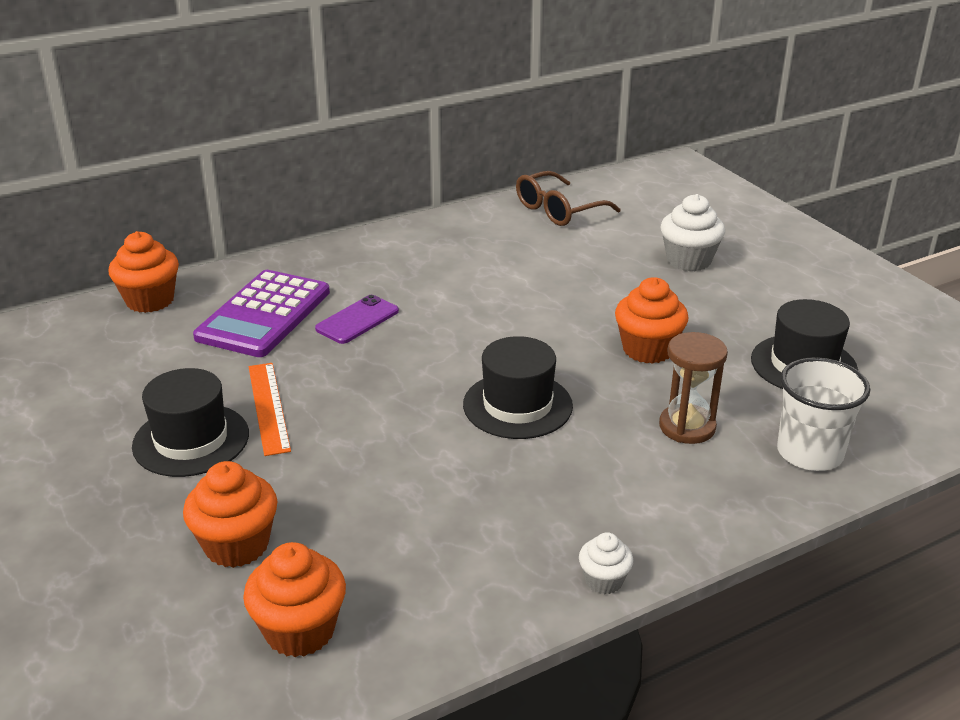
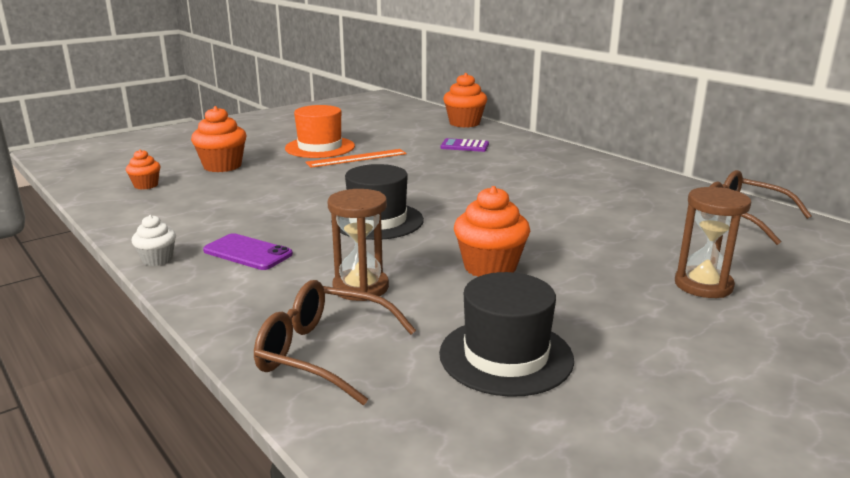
camera: 80 degrees right, 10 degrees down
(191, 440) = (320, 147): black hat -> orange hat
(264, 315) = (464, 146): purple calculator -> purple calculator, size x0.47
(300, 630) = (146, 185): orange cupcake -> orange cupcake, size x0.57
(357, 320) = (473, 167): purple phone -> purple phone (247, 252)
(688, 260) = (703, 285): white cupcake -> brown hourglass
(809, 453) = (324, 353): white cup -> brown glasses

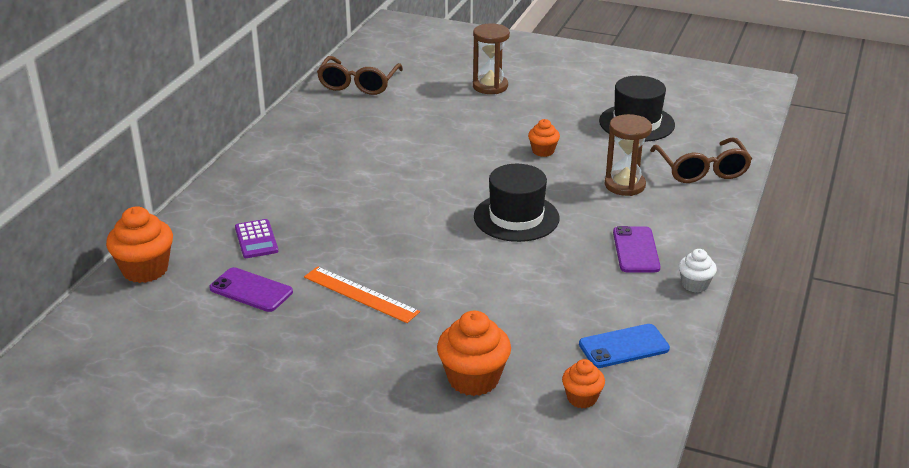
camera: 120 degrees left, 10 degrees up
(157, 209) = (623, 346): none -> blue phone
(320, 147) = (340, 339): orange hat -> none
(405, 138) = (251, 290): none -> purple phone
(490, 267) = (543, 151): orange cupcake -> orange cupcake, size x0.57

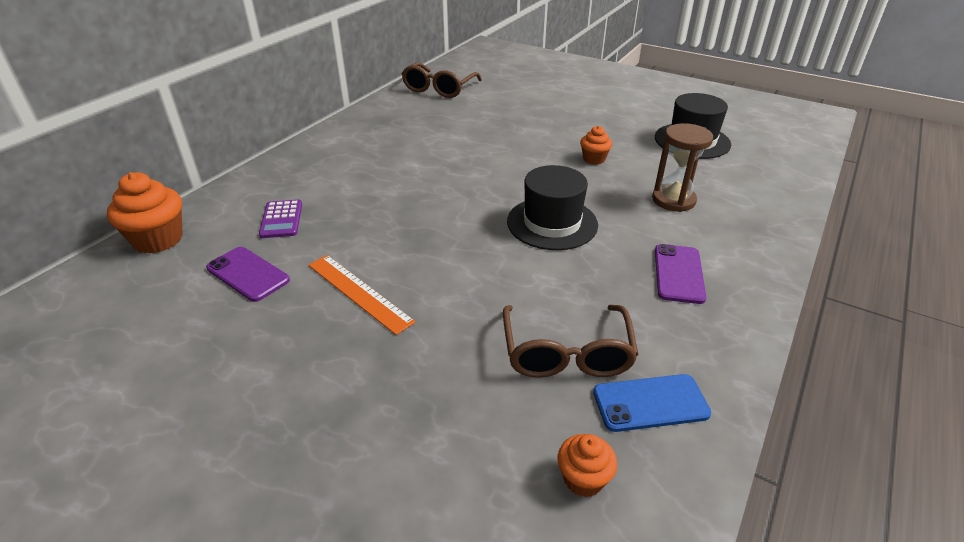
camera: 10 degrees right, 5 degrees up
(473, 379) = (449, 426): orange cupcake -> none
(490, 86) = (556, 99): brown hourglass -> none
(695, 284) = (747, 326): white cupcake -> none
(701, 170) = (758, 192): brown glasses -> brown glasses (566, 353)

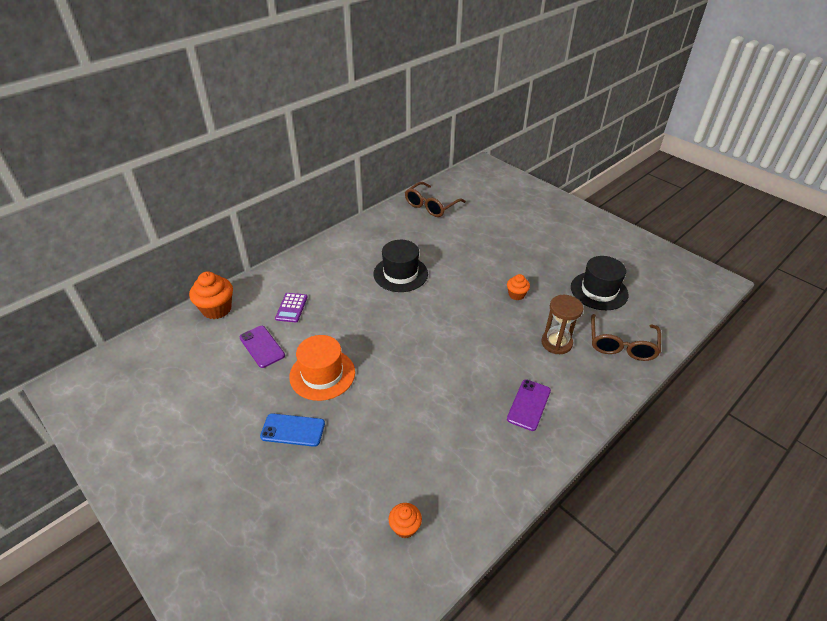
camera: 15 degrees right, 5 degrees up
(359, 292) = (322, 374): orange ruler -> orange hat
(552, 223) = (462, 346): black hat -> black hat (400, 274)
(566, 353) = (430, 446): brown glasses -> brown glasses (621, 345)
(650, 403) = (465, 491): blue phone -> blue phone (293, 430)

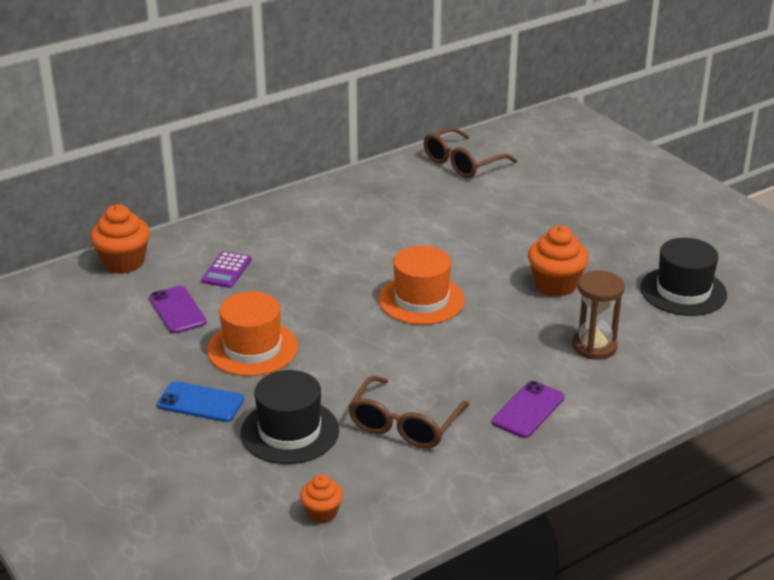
camera: 10 degrees right, 10 degrees down
(400, 274) = (391, 244): black hat -> black hat (289, 431)
(431, 317) = (421, 300): none -> orange hat
(516, 295) = (555, 285): orange cupcake -> orange cupcake, size x1.75
(621, 345) = (690, 358): brown glasses -> brown glasses (404, 424)

